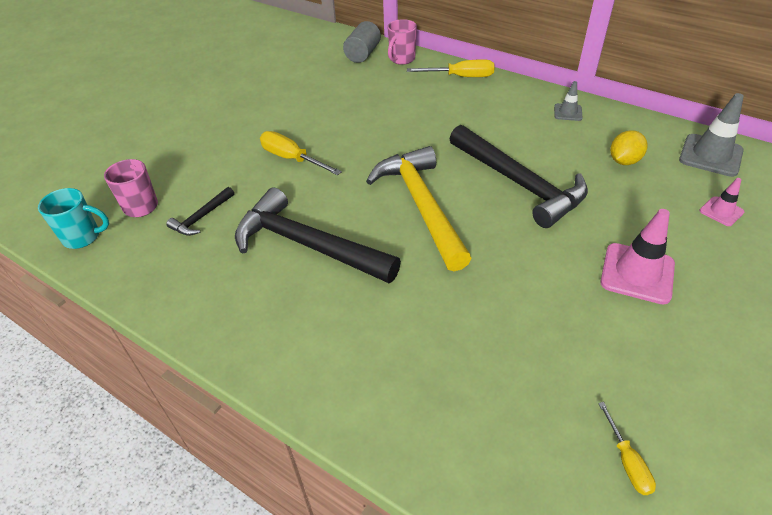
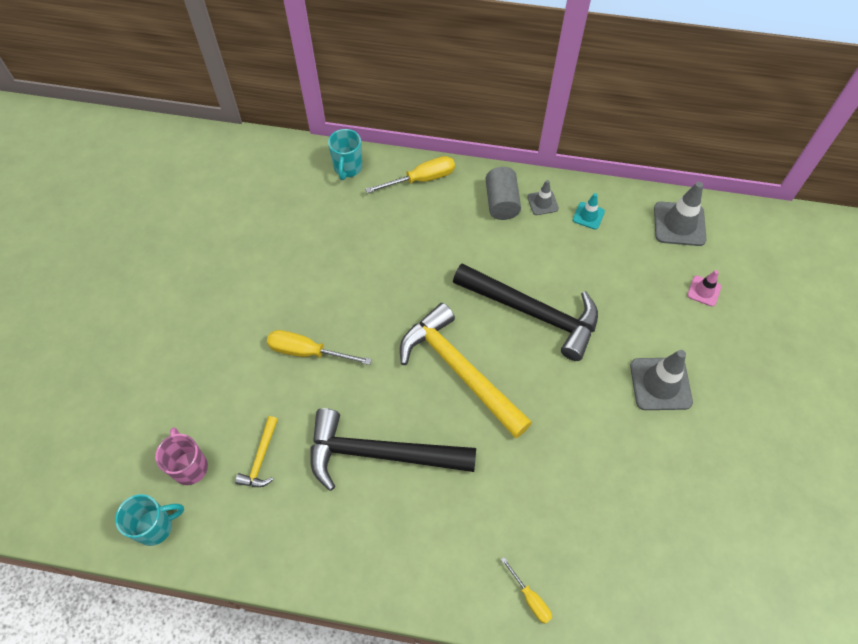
camera: 25 degrees left, 15 degrees up
(201, 217) = (261, 458): black hammer -> yellow hammer
(363, 54) = (301, 171): grey cylinder -> grey cylinder (501, 203)
(401, 59) = (348, 168): pink mug -> turquoise mug
(611, 130) = (588, 216): none -> turquoise traffic cone
(624, 161) = (611, 254): yellow lemon -> none
(627, 461) = (704, 561): yellow screwdriver -> yellow screwdriver (530, 598)
(637, 273) = (660, 384): pink traffic cone -> grey traffic cone

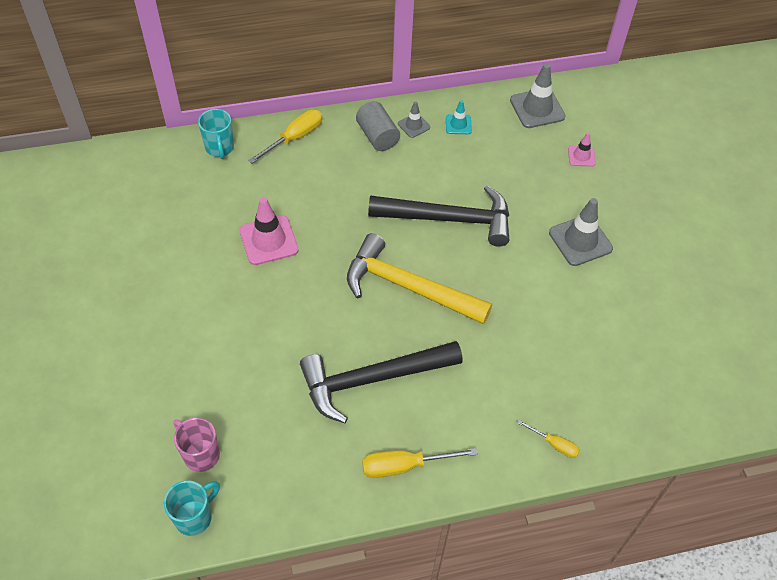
camera: 25 degrees left, 5 degrees down
(261, 458) = (265, 423): yellow hammer -> none
(307, 352) = (262, 319): yellow screwdriver -> yellow screwdriver (404, 466)
(349, 275) = (269, 240): none -> pink traffic cone

